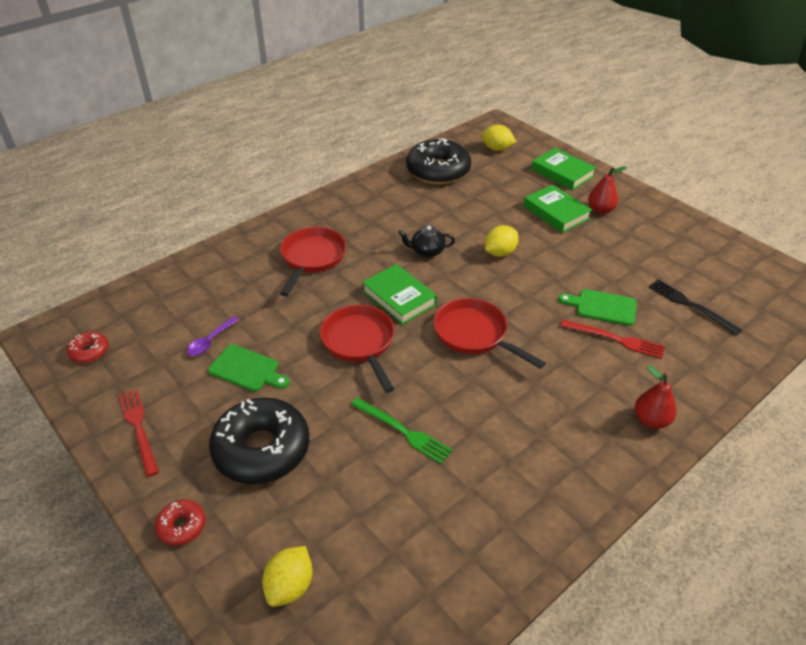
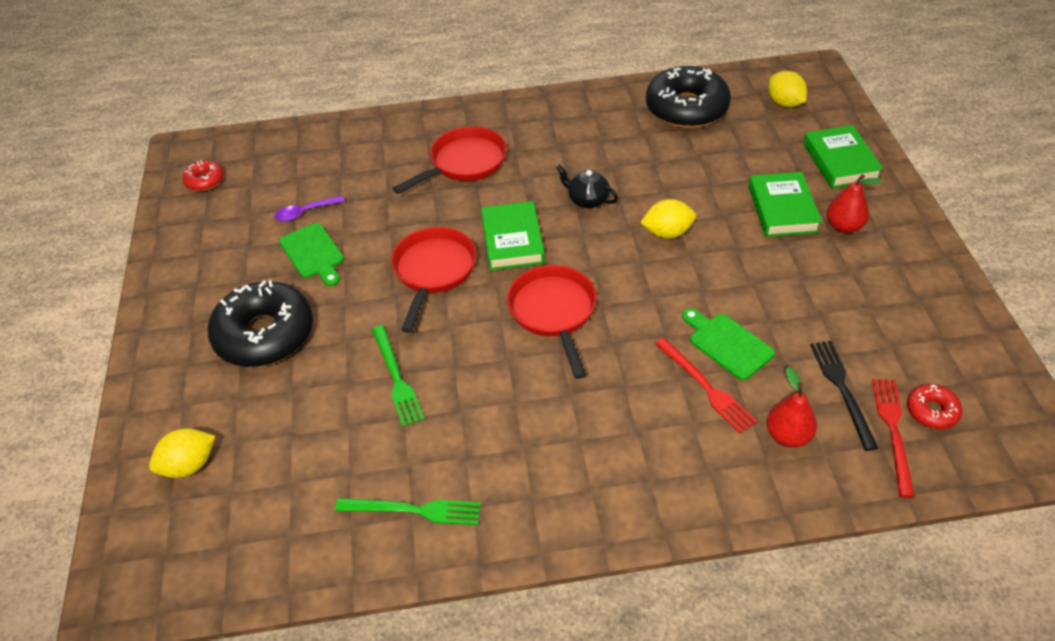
camera: 35 degrees right, 5 degrees up
(139, 428) = (188, 268): red fork -> red fork (893, 431)
(182, 526) = (153, 370): red donut -> red donut (932, 411)
(506, 519) = (414, 510): none -> green fork
(651, 420) = (657, 493): red pear -> red pear (788, 436)

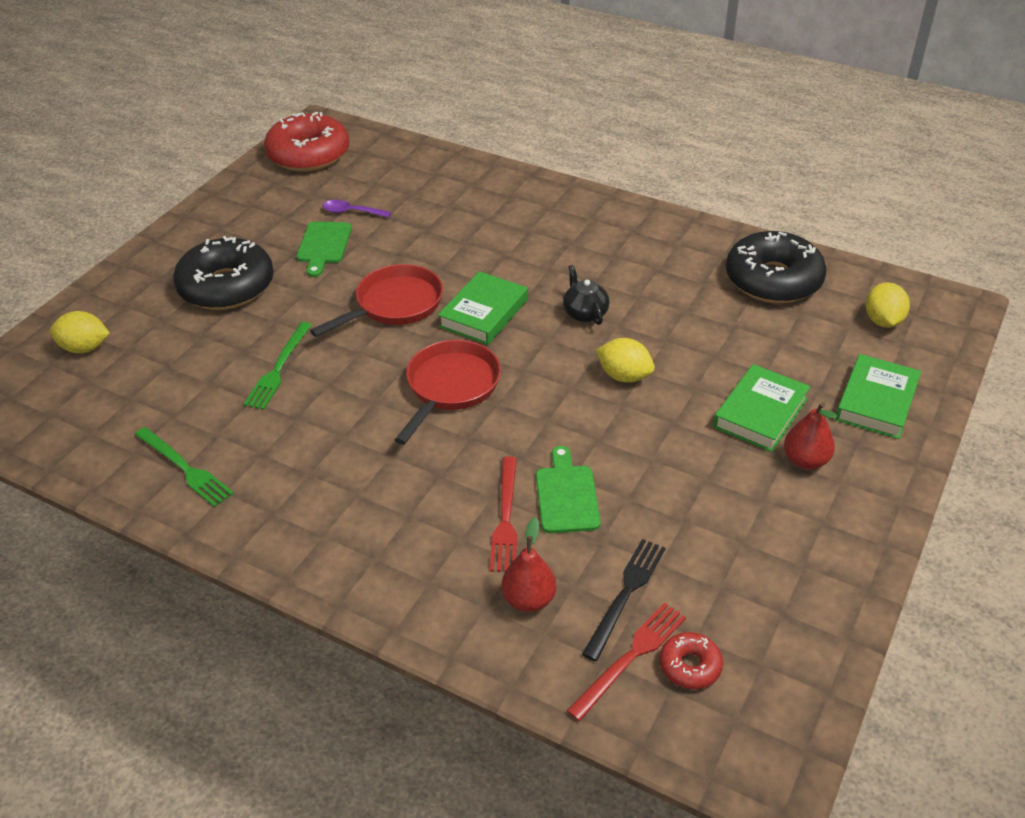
camera: 35 degrees right, 5 degrees down
(205, 181) = (308, 154): red donut -> red donut, size x2.19
(464, 163) = (515, 233): red pan -> none

